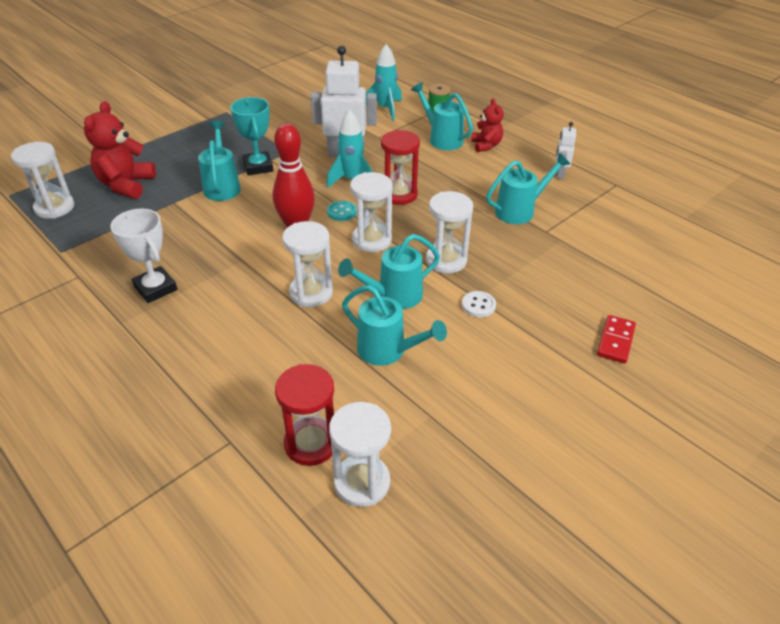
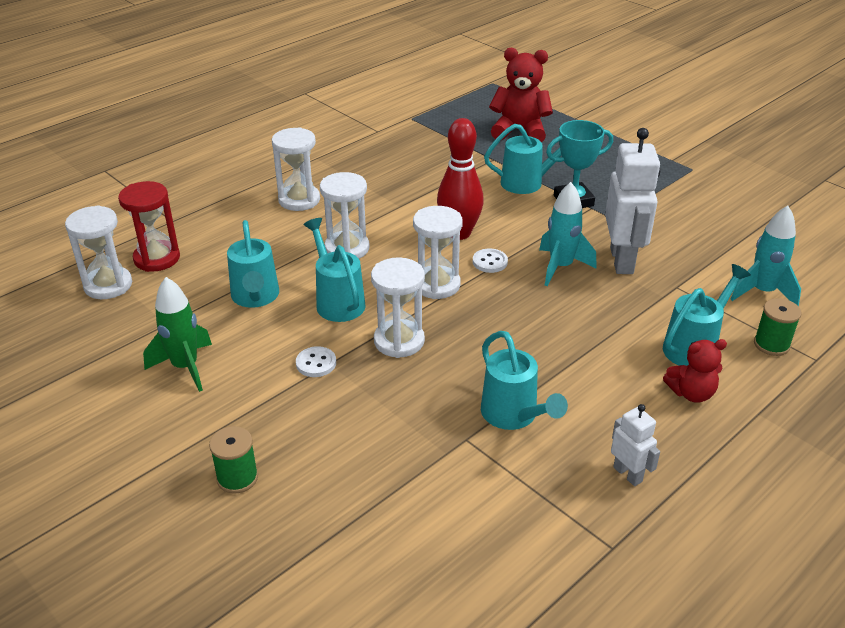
camera: 90 degrees right, 5 degrees down
(54, 207) = (476, 105): white hourglass -> white hourglass (299, 200)
(155, 288) = (359, 167): white trophy -> none
(341, 212) = (490, 262): turquoise button -> white button
(387, 351) = (255, 297): turquoise watering can -> turquoise watering can turned 45 degrees counterclockwise
(399, 194) = (535, 305): red hourglass -> none
(494, 390) = (185, 367): none -> green rocket
(560, 174) = (628, 474): white robot -> white robot turned 45 degrees clockwise
(615, 341) = (237, 478): red domino -> green spool

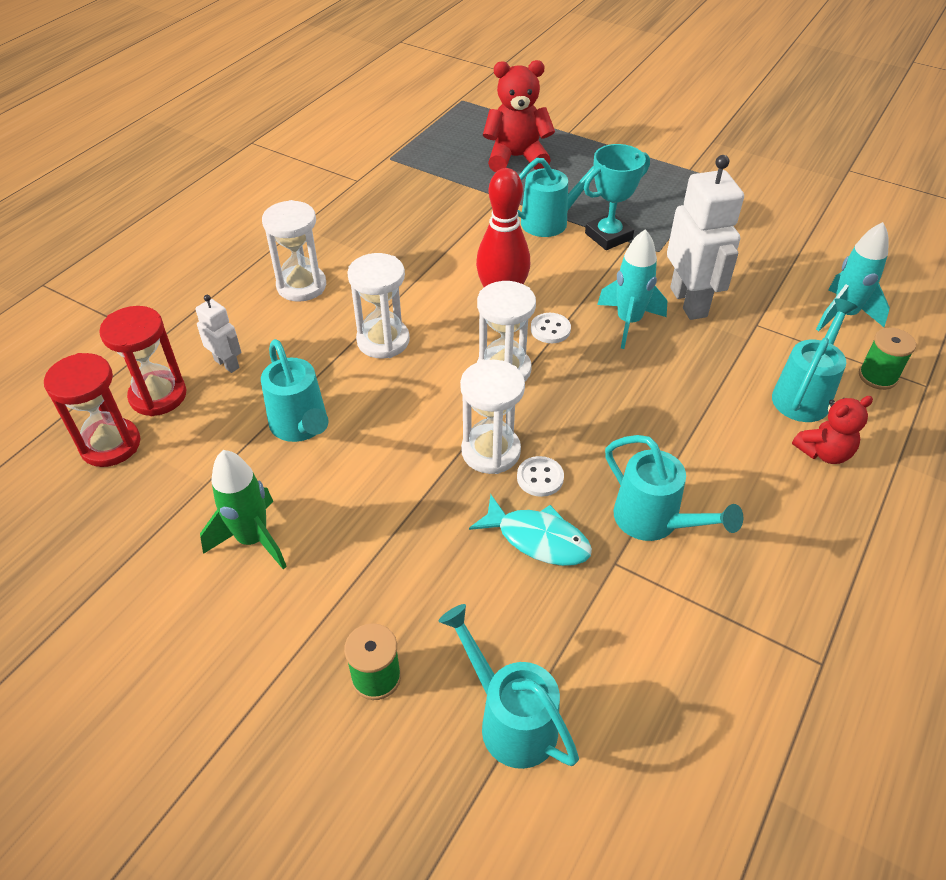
camera: 15 degrees left, 10 degrees up
(108, 285) = (110, 445): white hourglass -> red hourglass
(316, 363) = (407, 500): white button -> white button (540, 478)
(337, 301) = (400, 412): turquoise watering can -> turquoise watering can (510, 720)
(409, 409) = (538, 539): none -> turquoise fish
(628, 474) = (801, 567): white robot -> white robot (227, 364)

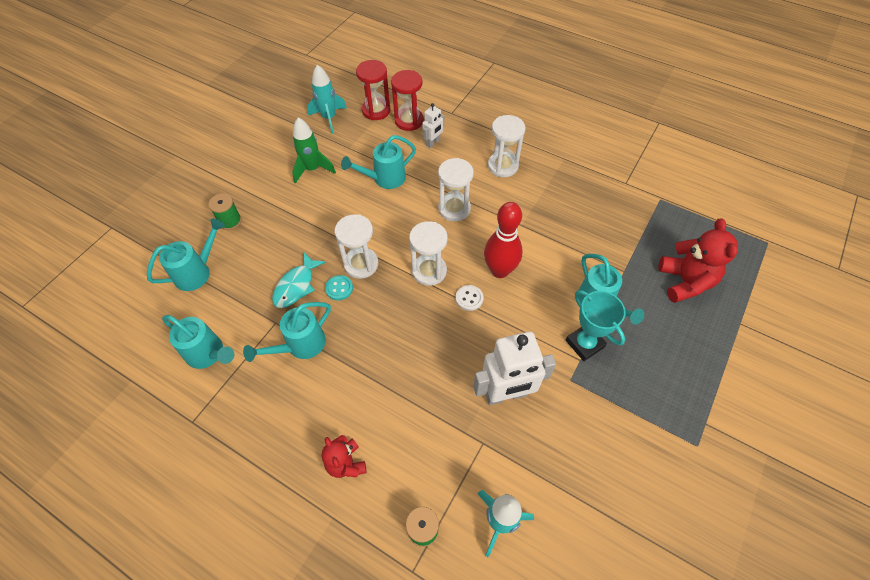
camera: 90 degrees right, 10 degrees up
(540, 478) = (339, 288): white button -> turquoise button
(628, 322) = (479, 348): turquoise rocket -> turquoise rocket (329, 118)
(804, 395) = (403, 462): turquoise watering can -> turquoise watering can (208, 354)

